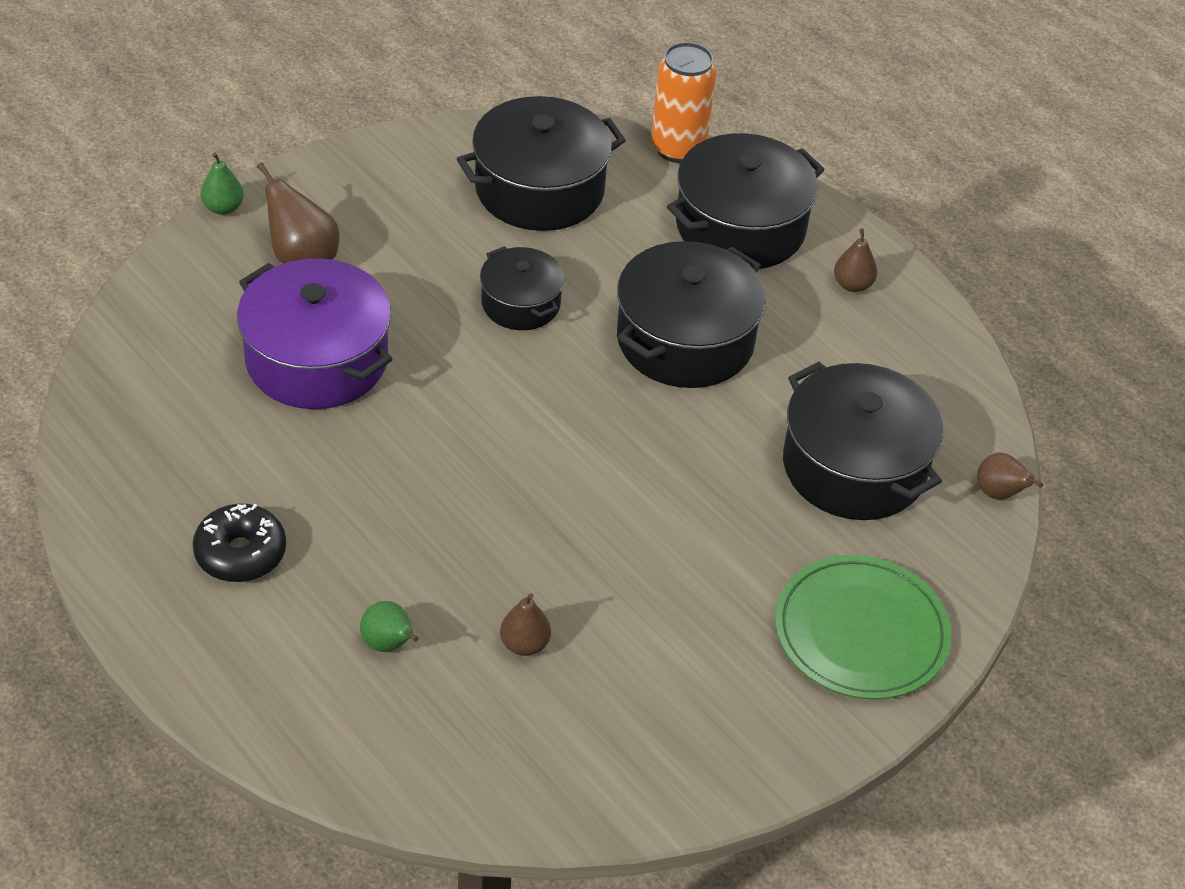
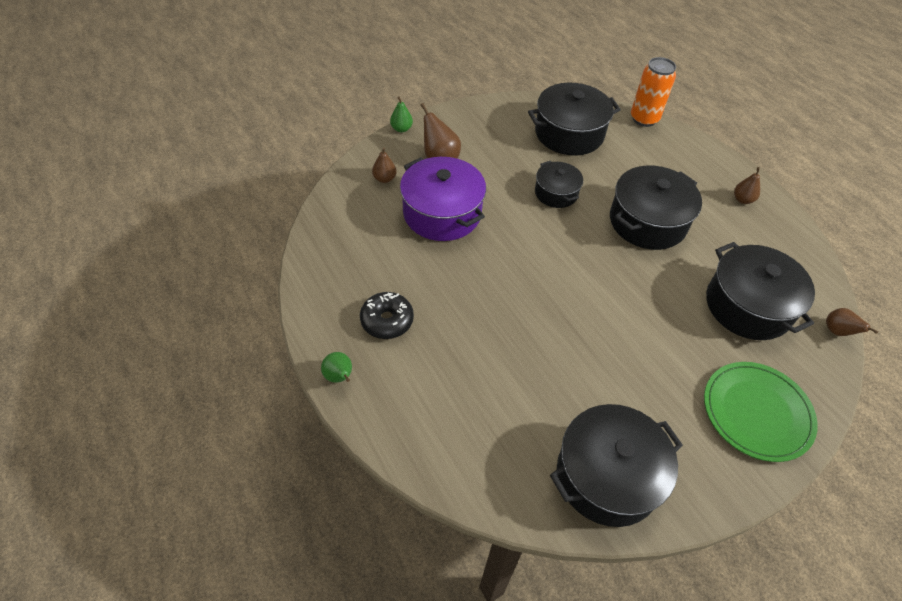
camera: 10 degrees right, 5 degrees up
(388, 644) = (467, 387): green pear -> green pear (339, 377)
(524, 644) = (548, 397): brown pear -> brown pear (384, 179)
(740, 227) = (678, 162): black pot -> black pot (607, 476)

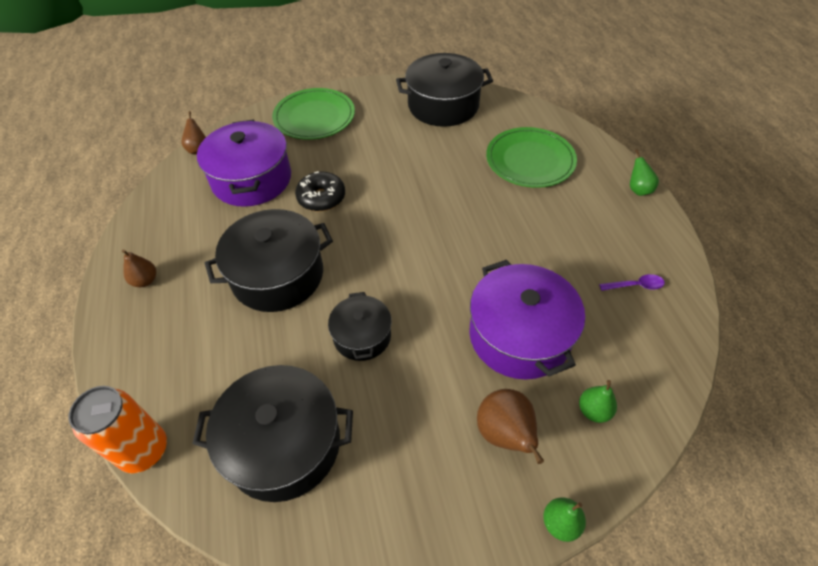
camera: 160 degrees left, 0 degrees up
(350, 267) = (635, 285): none -> purple spoon
(384, 179) = (593, 411): brown pear -> green pear
(387, 320) = (595, 226): black donut -> black donut (321, 198)
(467, 396) = (530, 160): none -> green plate
(748, 306) = (252, 179): black pot -> purple pot

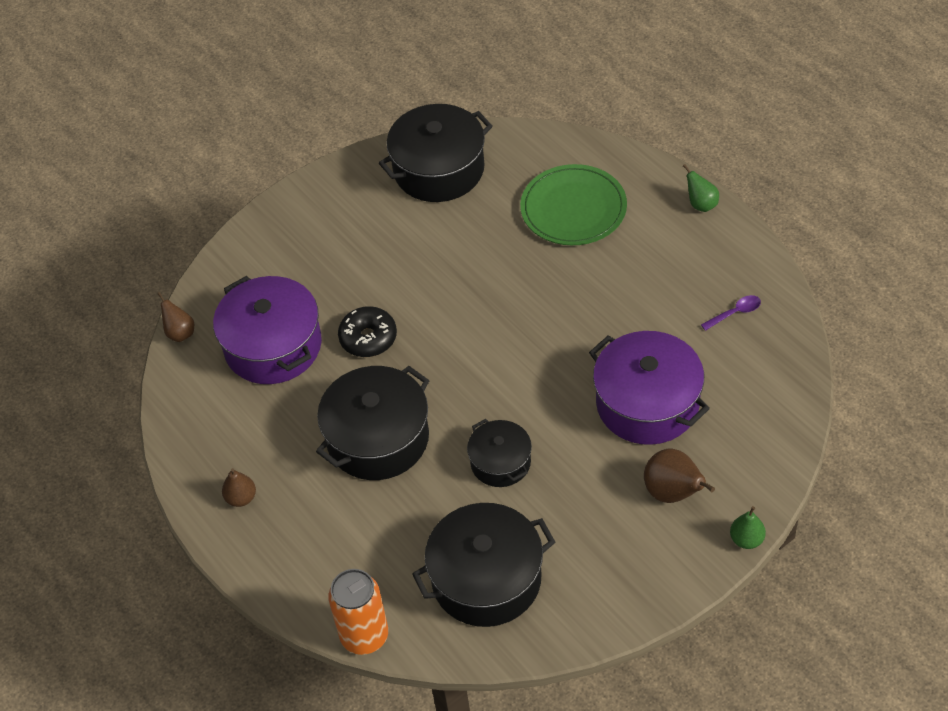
camera: 20 degrees left, 0 degrees up
(314, 117) = (292, 240): green plate -> none
(593, 411) = (739, 443): green pear -> none

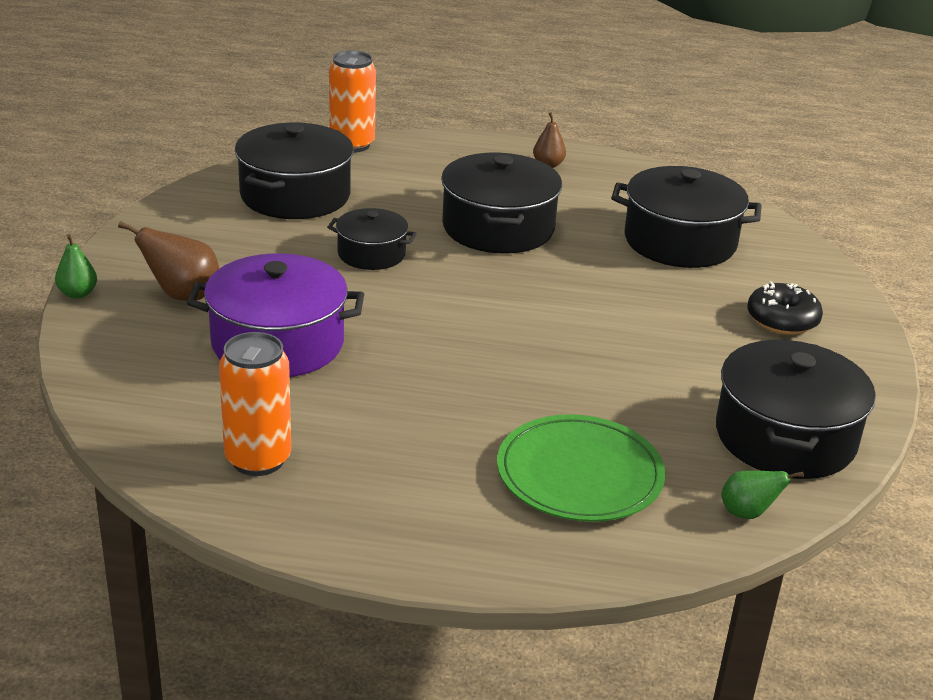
camera: 130 degrees right, 20 degrees down
(180, 333) = (765, 219): brown pear -> none
(273, 346) = (680, 241): purple pot -> black pot
(368, 338) = (611, 278): black donut -> black donut (782, 320)
(701, 204) = (428, 560): green pear -> green pear (747, 513)
(735, 313) = (258, 459): purple spoon -> orange can

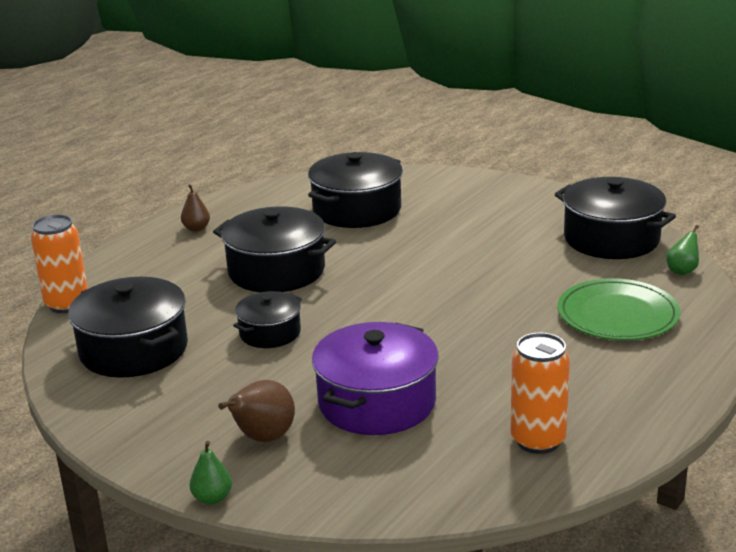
camera: 60 degrees left, 5 degrees down
(782, 320) = (482, 204): black donut -> none

